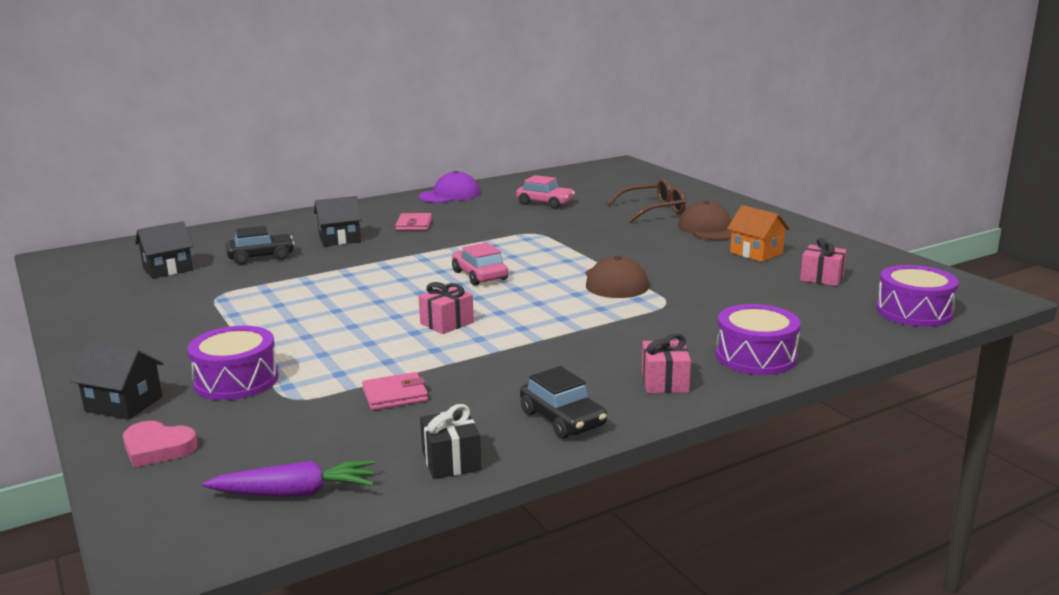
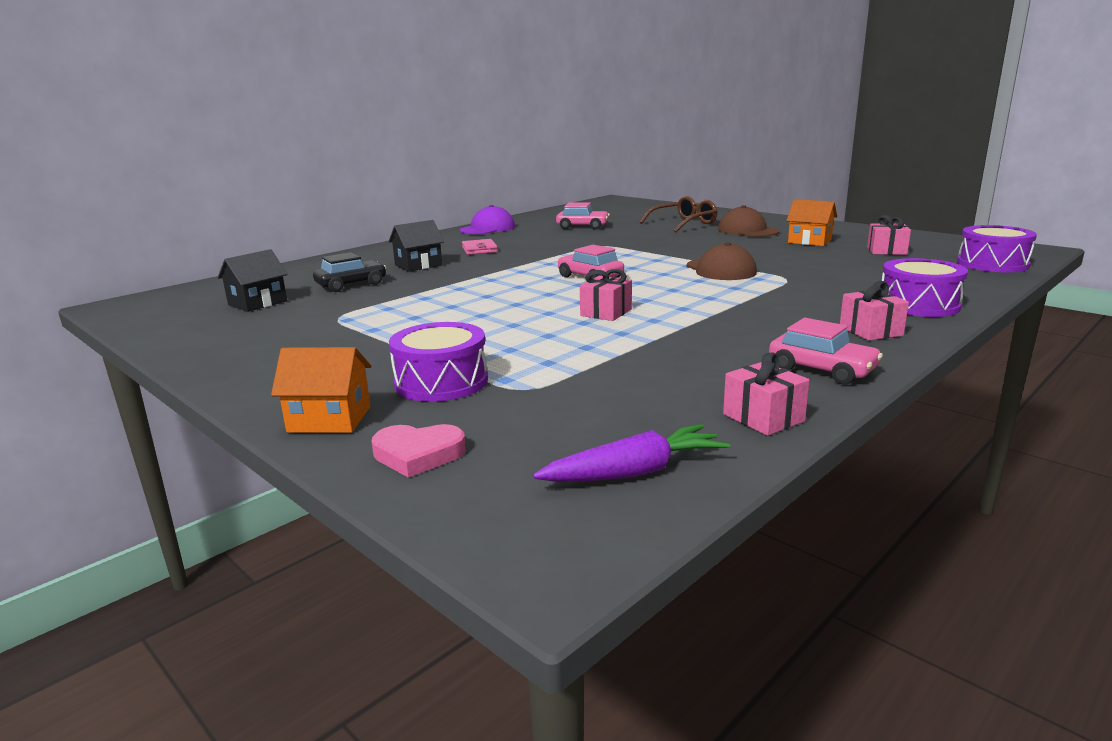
camera: 15 degrees left, 0 degrees up
(124, 404) = (329, 419): black house -> orange house
(395, 395) = (630, 372): pink wallet -> none
(451, 461) = (763, 418): black gift -> pink gift
(562, 419) = (822, 369): black car -> pink car

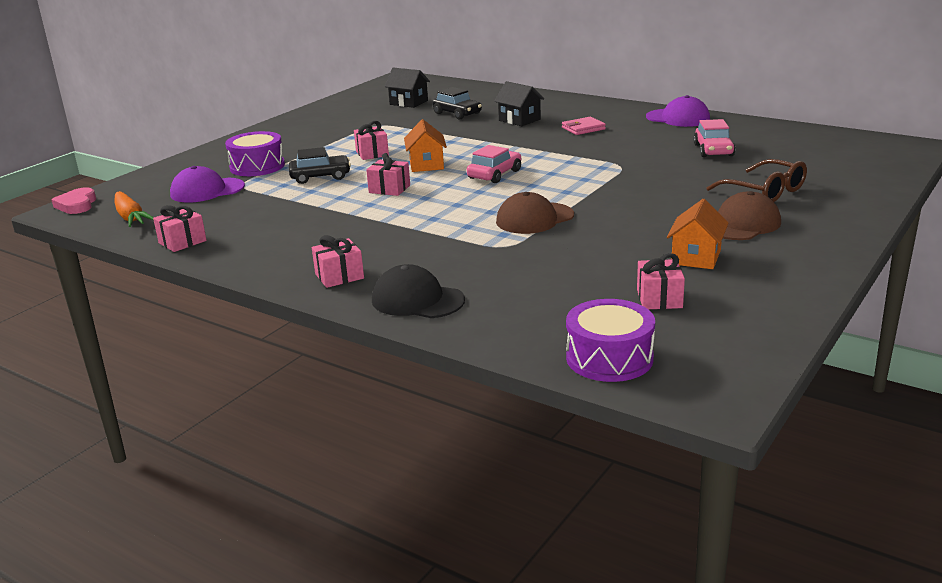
camera: 80 degrees right, 5 degrees up
(329, 419) = (213, 155): orange house -> orange house (426, 164)
(418, 454) = (167, 176): pink heart -> pink heart (77, 205)
(461, 320) = (372, 153): none -> pink gift
(530, 343) = (320, 176): none -> black car
(531, 413) = (207, 190): none -> purple cap
(635, 472) = (131, 217): purple carrot -> orange carrot
(822, 369) = (255, 257): pink car -> none
(918, 305) = (417, 300): purple drum -> black cap

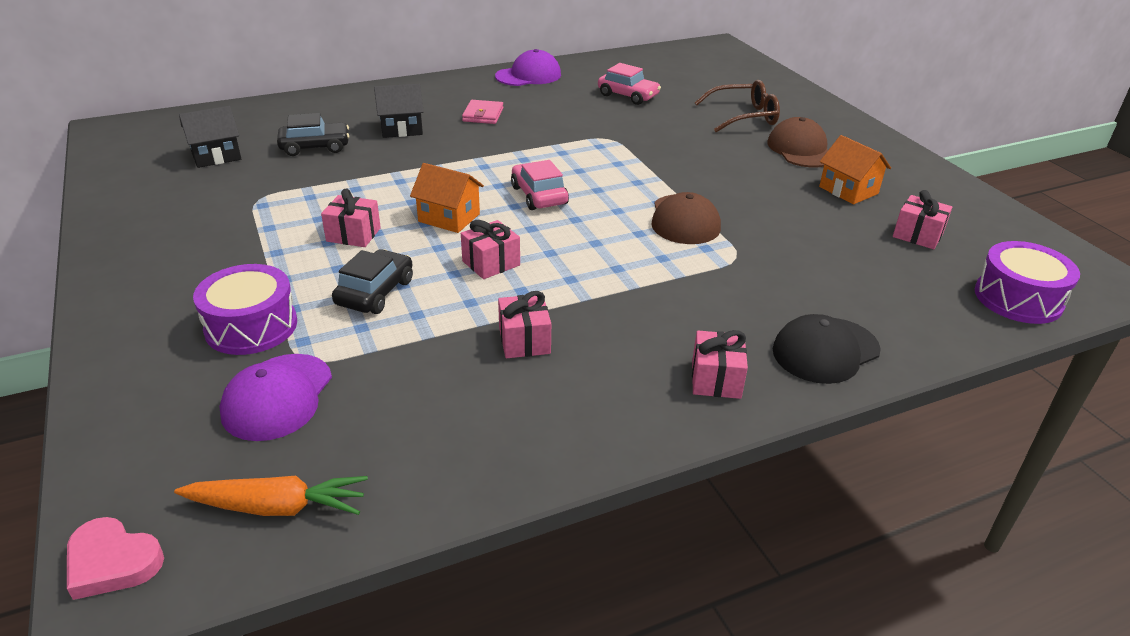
camera: 60 degrees left, 10 degrees up
(182, 242) = (456, 477): pink gift -> pink gift (524, 340)

